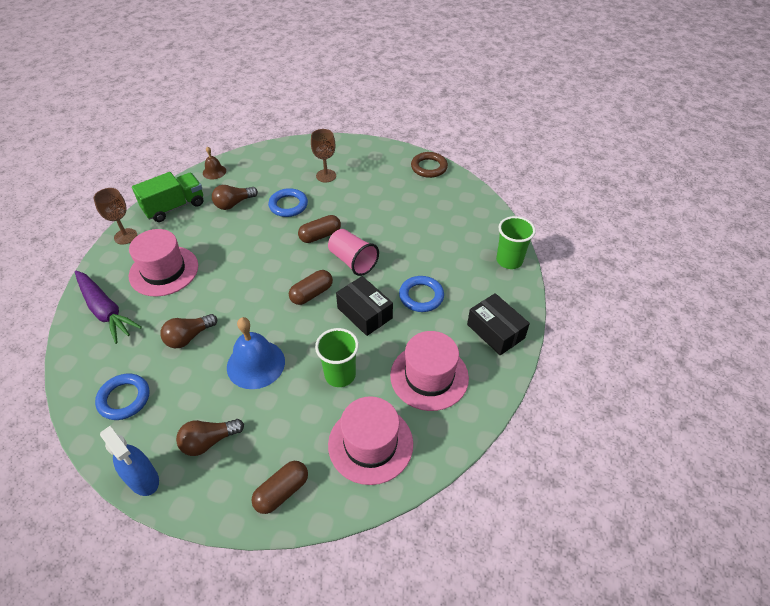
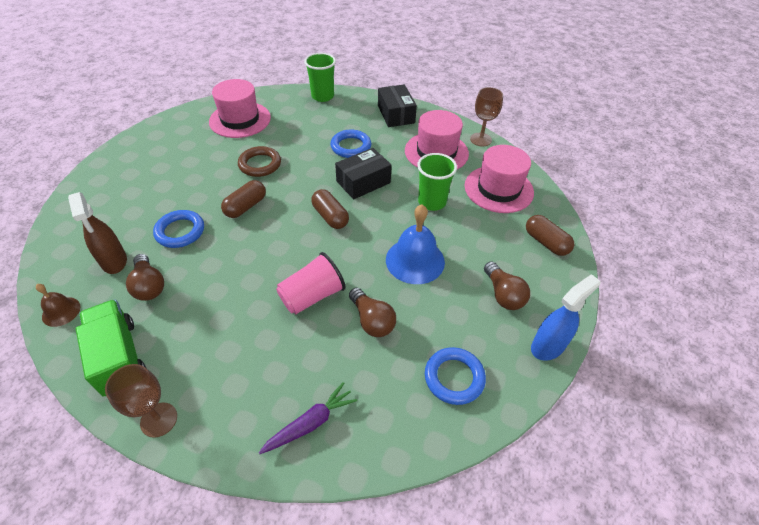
camera: 85 degrees left, 0 degrees up
(105, 311) = (310, 423): purple carrot -> purple carrot, size x0.65
(164, 271) = (253, 358): pink hat -> pink hat (240, 120)
(257, 181) = (114, 261): none -> brown spray bottle
(320, 236) = (246, 206): brown capsule -> brown capsule turned 60 degrees clockwise
(326, 176) = (142, 197): brown goblet -> brown goblet (480, 139)
(352, 261) = (293, 185): pink cup -> pink cup (312, 296)
(429, 167) = (174, 122): brown ring -> brown ring (260, 164)
(495, 331) = (396, 114): black box -> black box turned 75 degrees counterclockwise

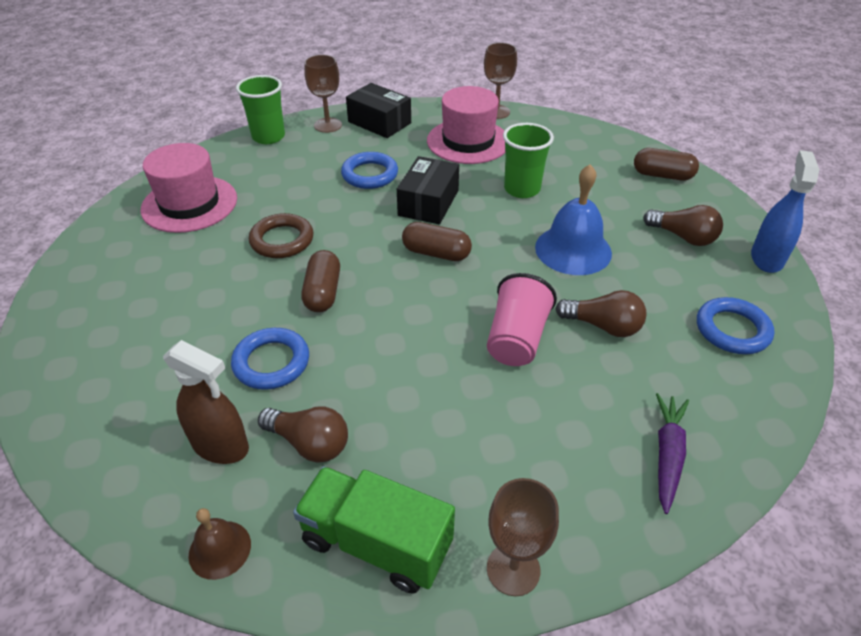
camera: 35 degrees left, 5 degrees down
(363, 103) = (328, 125): none -> brown goblet
(498, 189) = (567, 149): pink hat -> none

